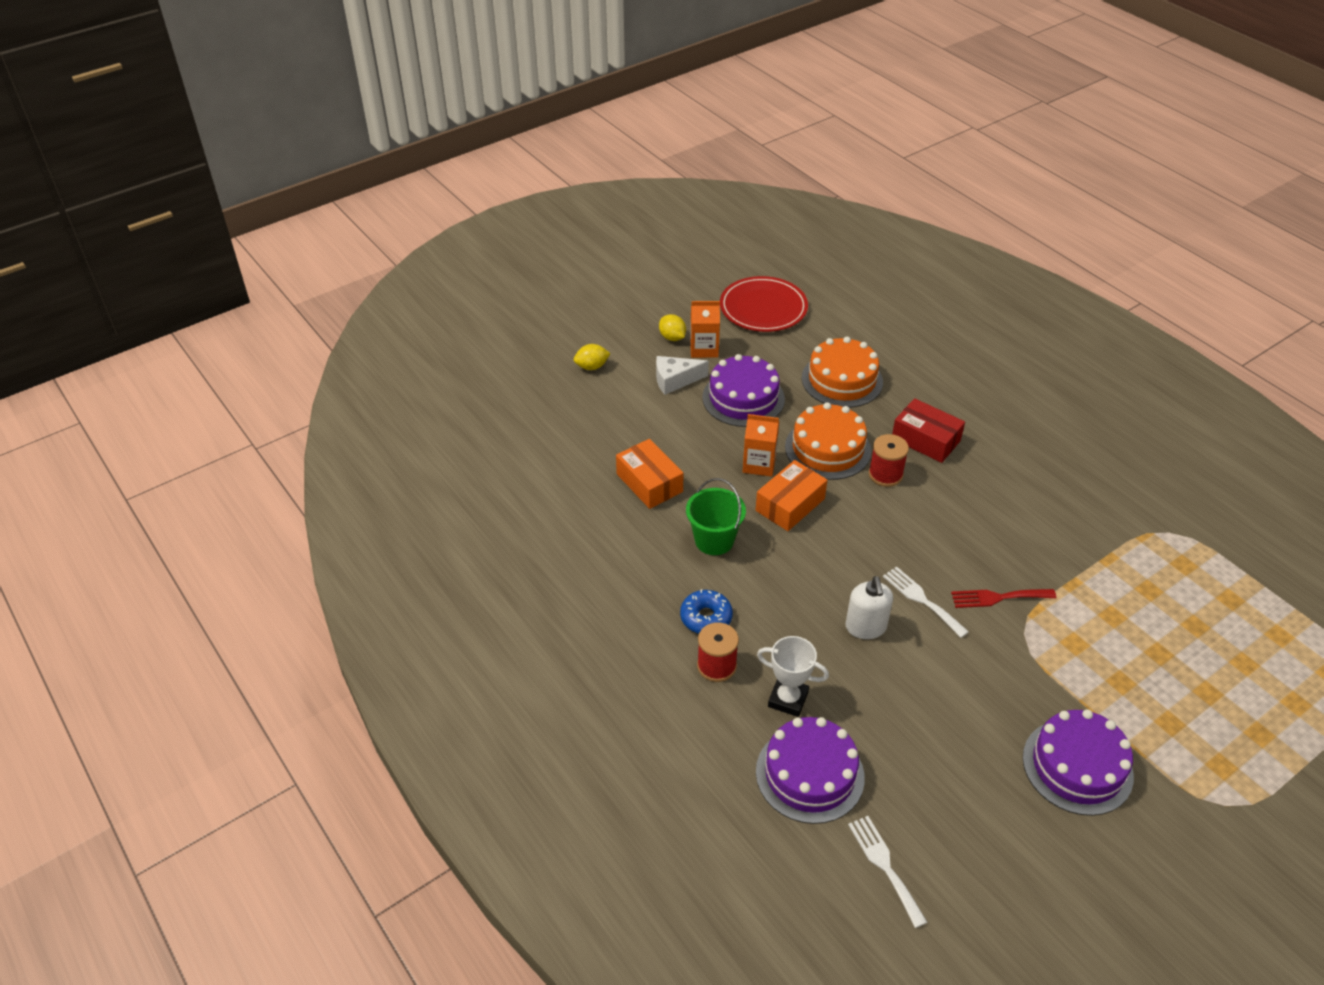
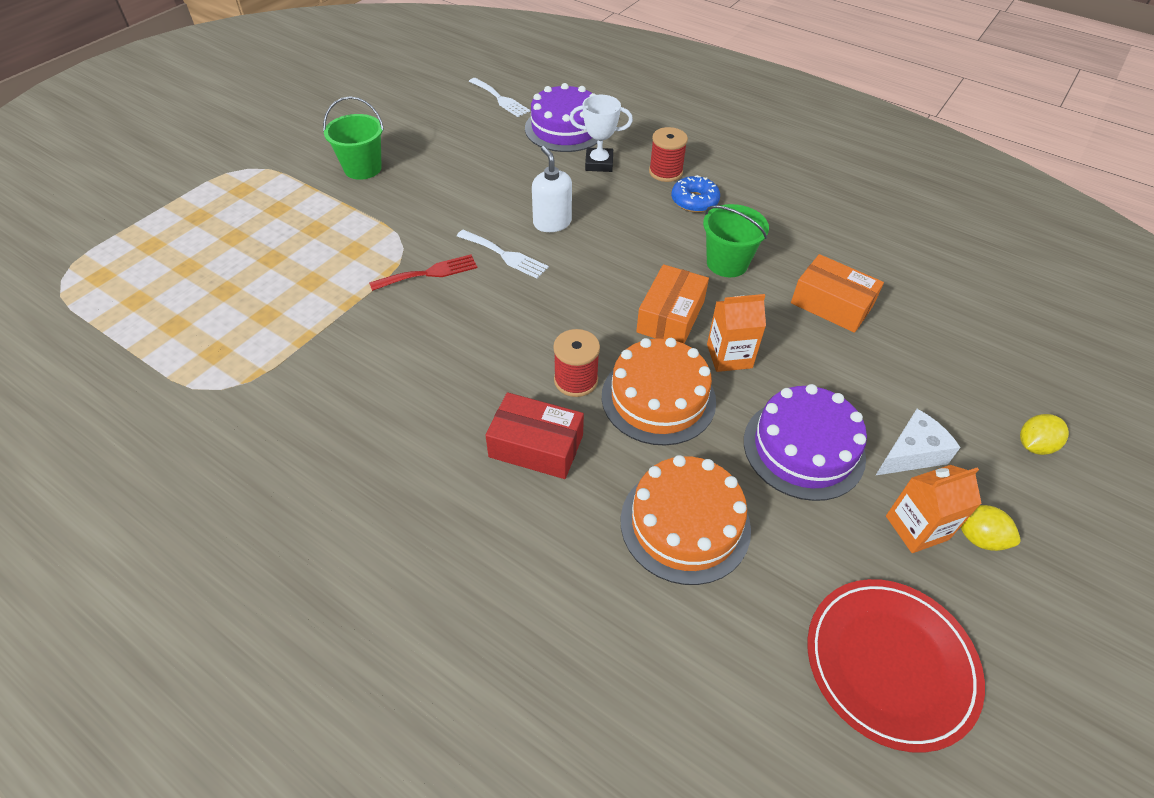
camera: 160 degrees right, 5 degrees up
(1077, 766) = (362, 168): purple cake -> green bucket

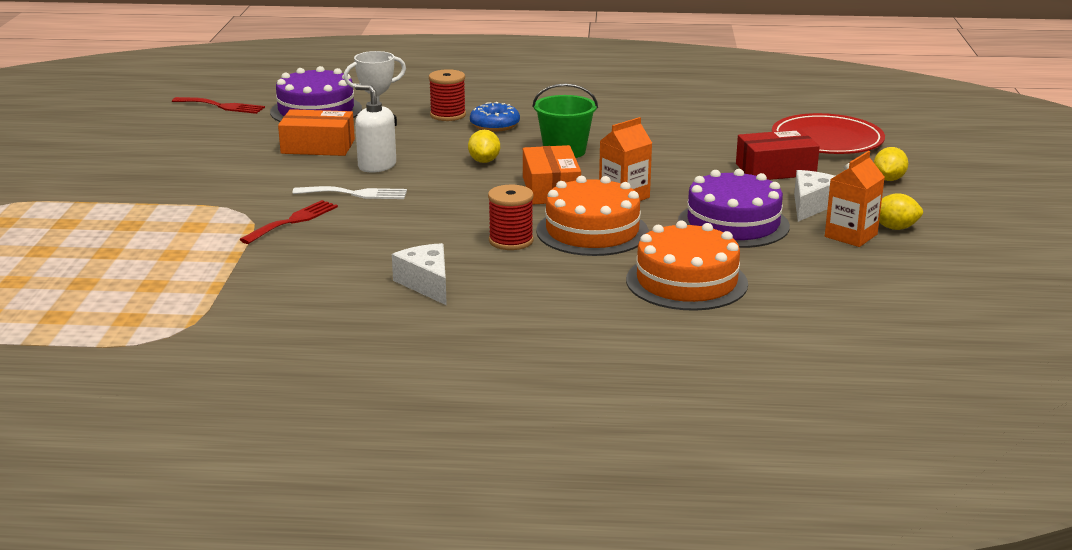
camera: 30 degrees left, 25 degrees down
(362, 168) = (128, 178): green bucket -> none
(458, 411) = (426, 284): none -> white cheese
(500, 99) = (222, 106): white fork -> red fork
(536, 446) = (520, 281): red box -> red box (775, 170)
(645, 250) = (484, 161): none -> yellow lemon
(831, 304) = (674, 152): orange box -> orange box (318, 146)
(890, 664) = (895, 295): red plate -> red plate (827, 140)

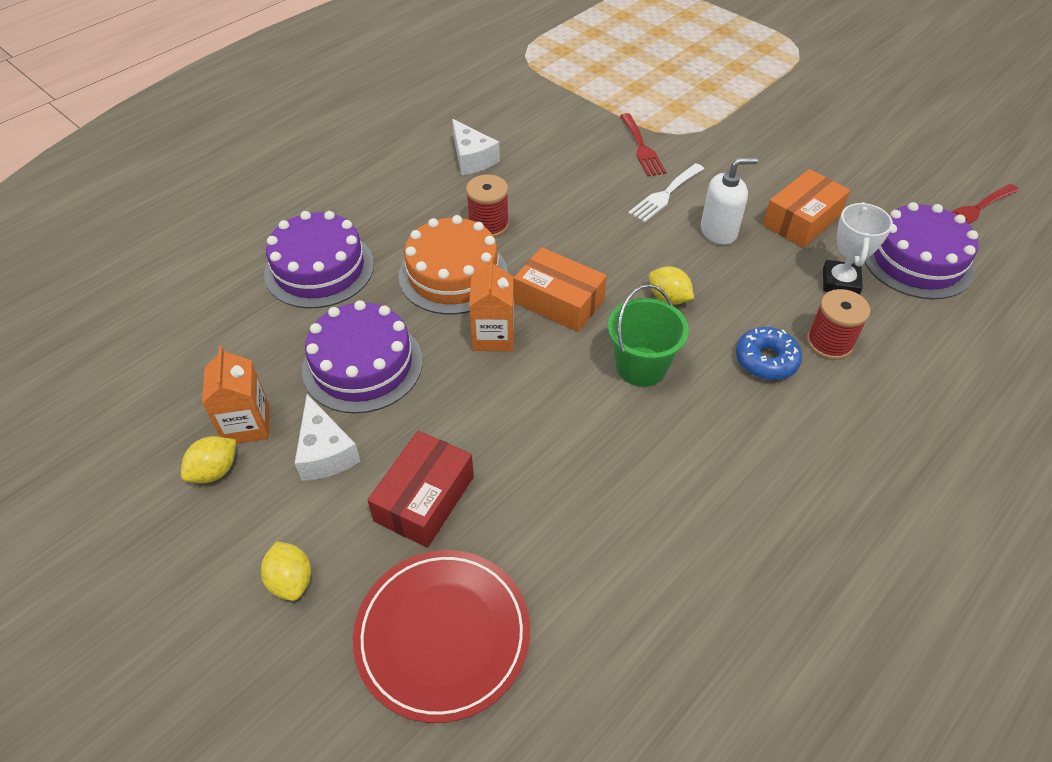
camera: 130 degrees right, 25 degrees up
(426, 284) = (472, 158): white cheese -> white cheese turned 45 degrees clockwise
(686, 282) = (319, 269): orange cake -> purple cake

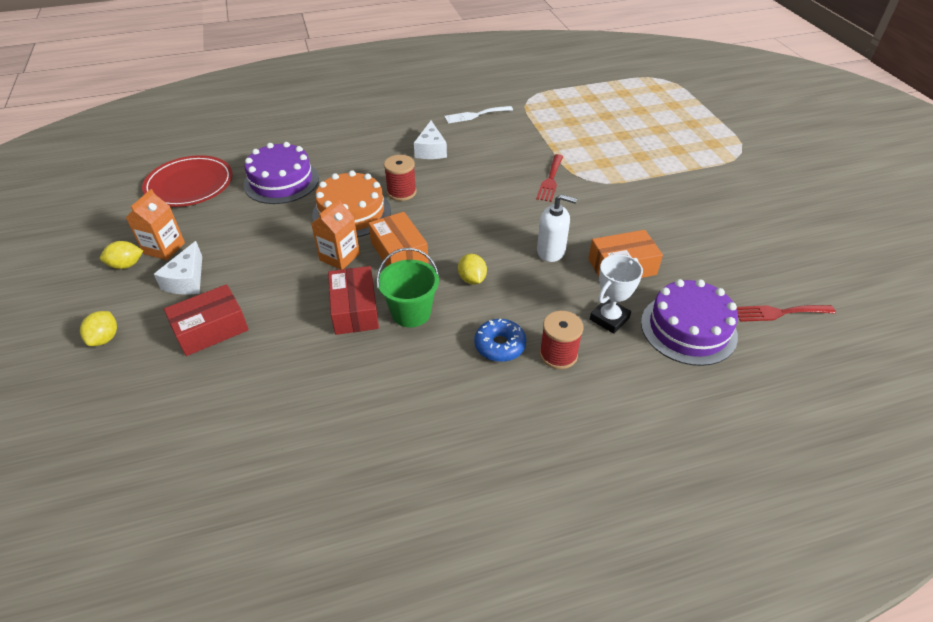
camera: 30 degrees right, 5 degrees down
(362, 365) = (252, 242): purple cake -> none
(442, 635) = (146, 407): red plate -> red plate (189, 185)
(575, 392) = (355, 309): none -> red box
(665, 195) = (536, 215): white fork -> white fork (475, 115)

